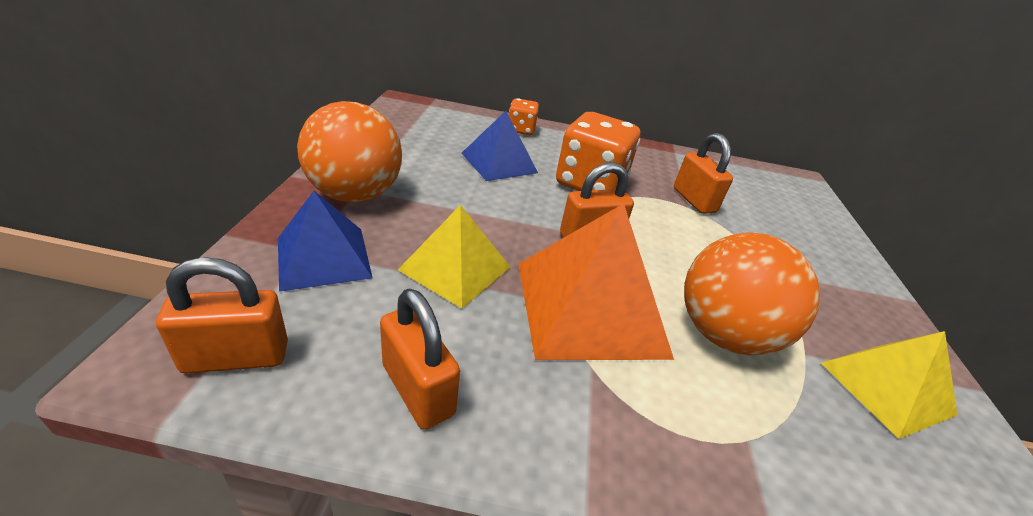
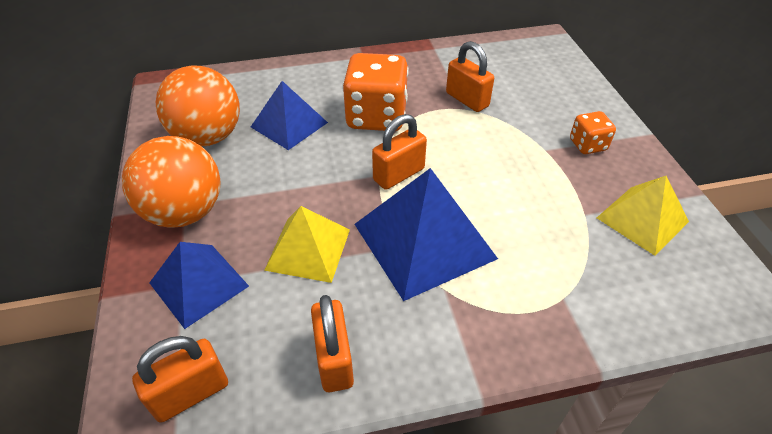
camera: 15 degrees left, 10 degrees up
(418, 389) = (334, 359): orange padlock -> orange padlock turned 45 degrees clockwise
(521, 130) = (290, 76): orange dice -> orange dice (587, 145)
(590, 308) = (424, 241): orange pyramid -> blue pyramid
(723, 334) = (525, 222): orange ball -> orange ball (208, 137)

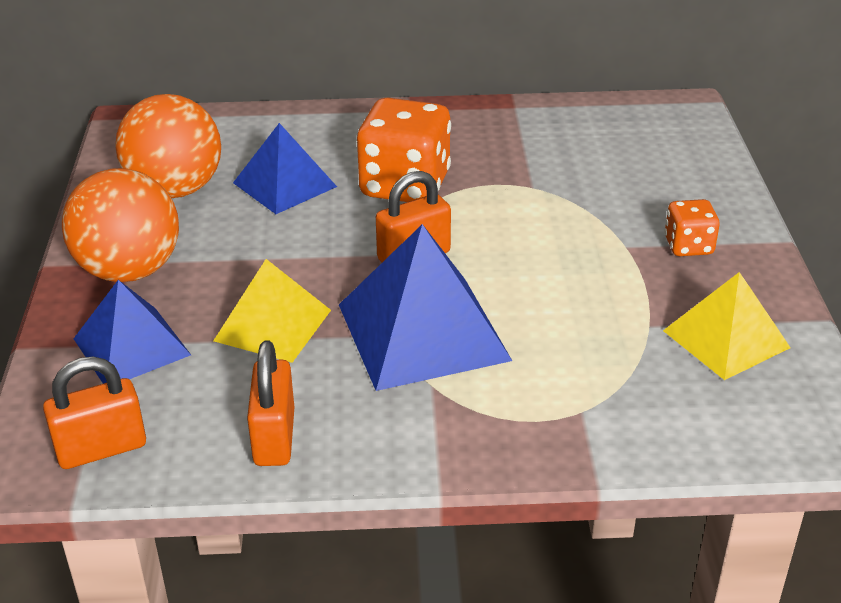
camera: 10 degrees right, 10 degrees down
(467, 100) = (538, 176): orange padlock -> none

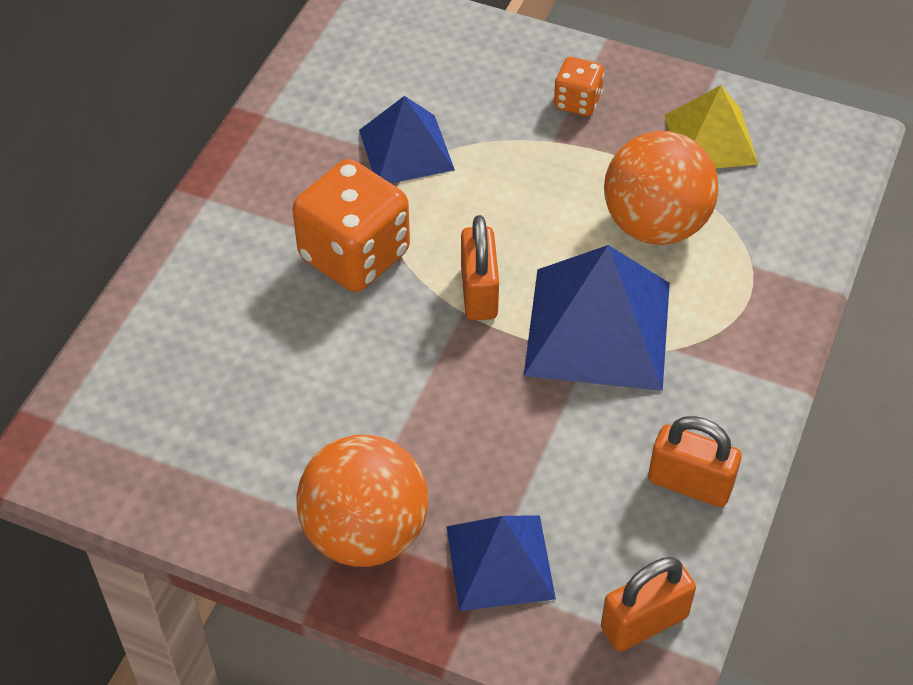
camera: 65 degrees left, 15 degrees up
(101, 449) = (644, 622): orange padlock -> orange padlock turned 60 degrees clockwise
(175, 190) = (230, 452): orange ball -> orange ball (655, 225)
(273, 325) = (528, 436): yellow pyramid -> none
(285, 184) = (286, 352): blue pyramid -> blue pyramid (406, 149)

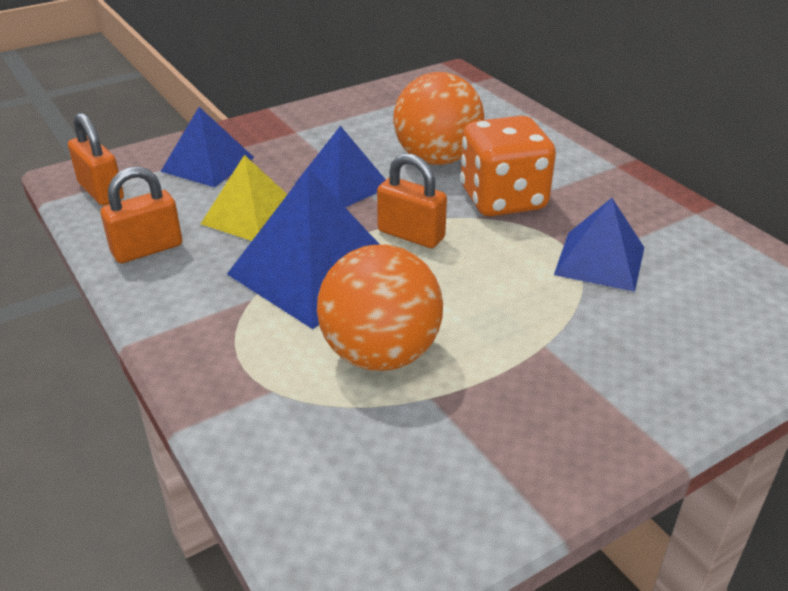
camera: 125 degrees right, 15 degrees down
(365, 533) = (286, 134): orange ball -> orange ball (437, 159)
(435, 400) = (343, 185): none -> blue pyramid
(577, 102) = (588, 387): orange dice -> none
(644, 622) = (101, 191): orange padlock -> orange padlock turned 45 degrees counterclockwise
(711, 139) = (452, 458): yellow pyramid -> yellow pyramid (252, 215)

